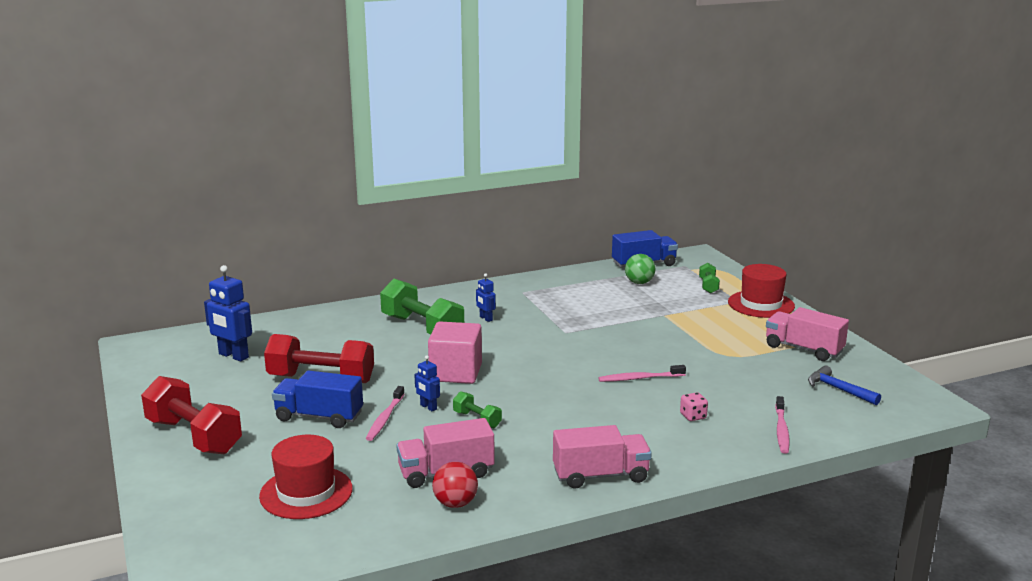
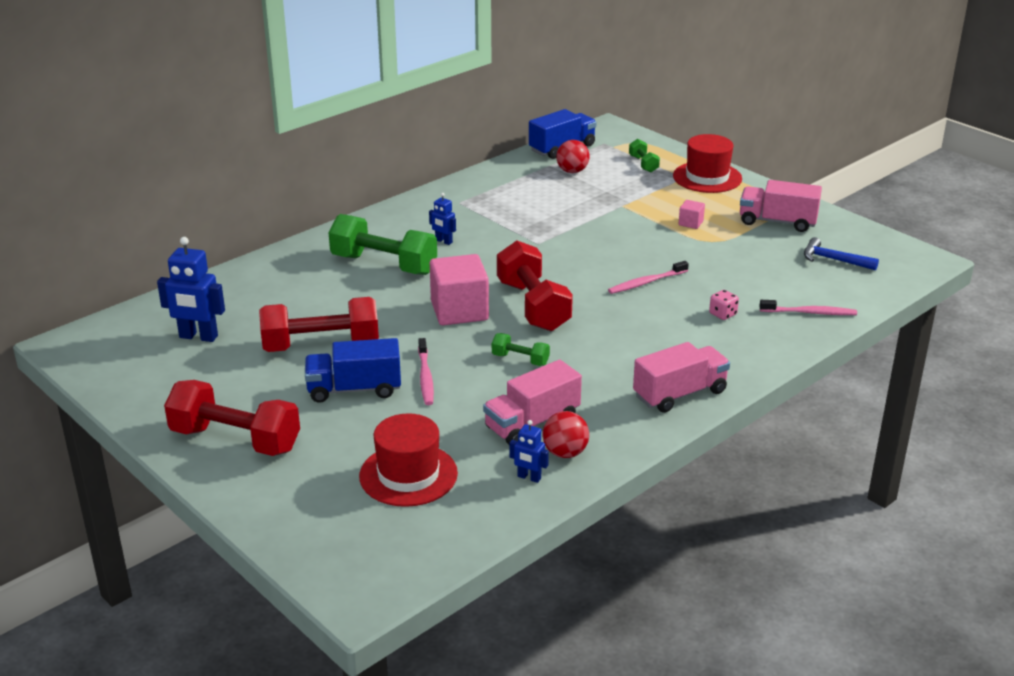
camera: 20 degrees left, 10 degrees up
(428, 407) = (460, 355): blue robot -> blue robot (529, 477)
(522, 380) = (533, 306): none -> red dumbbell
(639, 283) = (572, 171): green ball -> red ball
(718, 338) = (690, 223): none -> pink cube
(781, 430) = (810, 313): pink toothbrush -> pink toothbrush turned 75 degrees counterclockwise

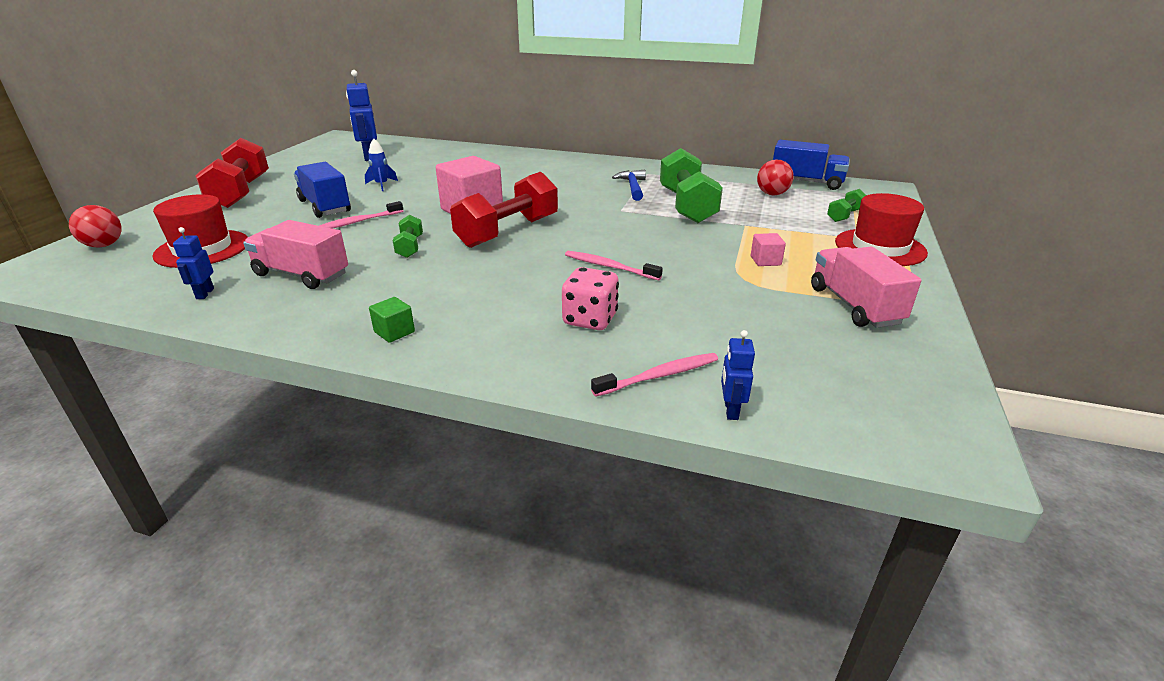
camera: 60 degrees right, 0 degrees up
(321, 345) = (382, 185): red dumbbell -> blue rocket
(384, 264) = (517, 175): green dumbbell -> green dumbbell (687, 206)
(443, 241) = (577, 182): blue robot -> blue robot (730, 410)
(565, 453) = (252, 300): red ball -> red ball (104, 245)
(680, 394) = (394, 332): pink truck -> green cube
(723, 314) = (590, 319): pink dice -> pink dice, size x1.67
(810, 313) = (659, 376): pink toothbrush -> pink toothbrush turned 90 degrees counterclockwise
(834, 260) = (823, 364): blue hammer -> blue hammer (633, 187)

